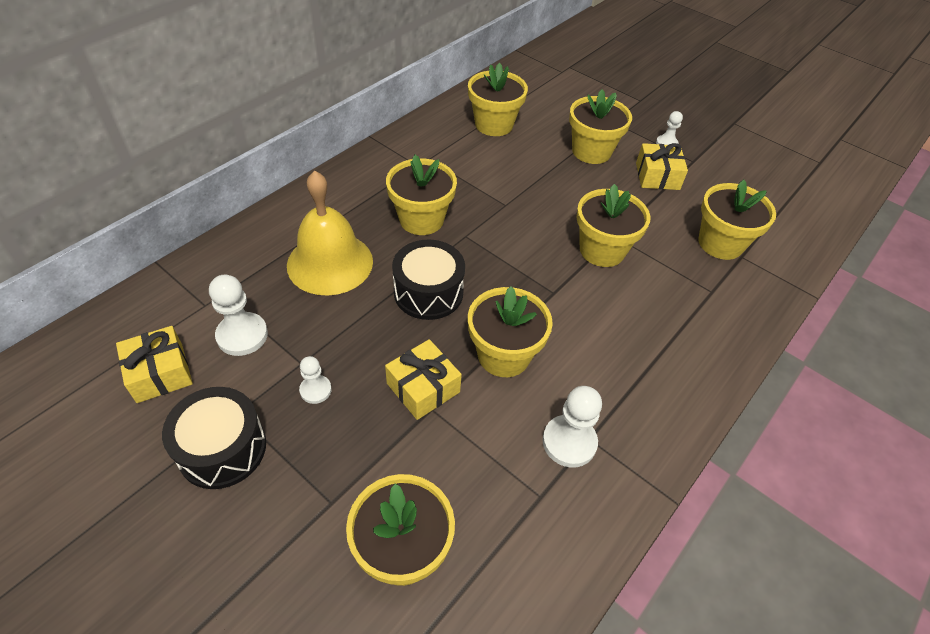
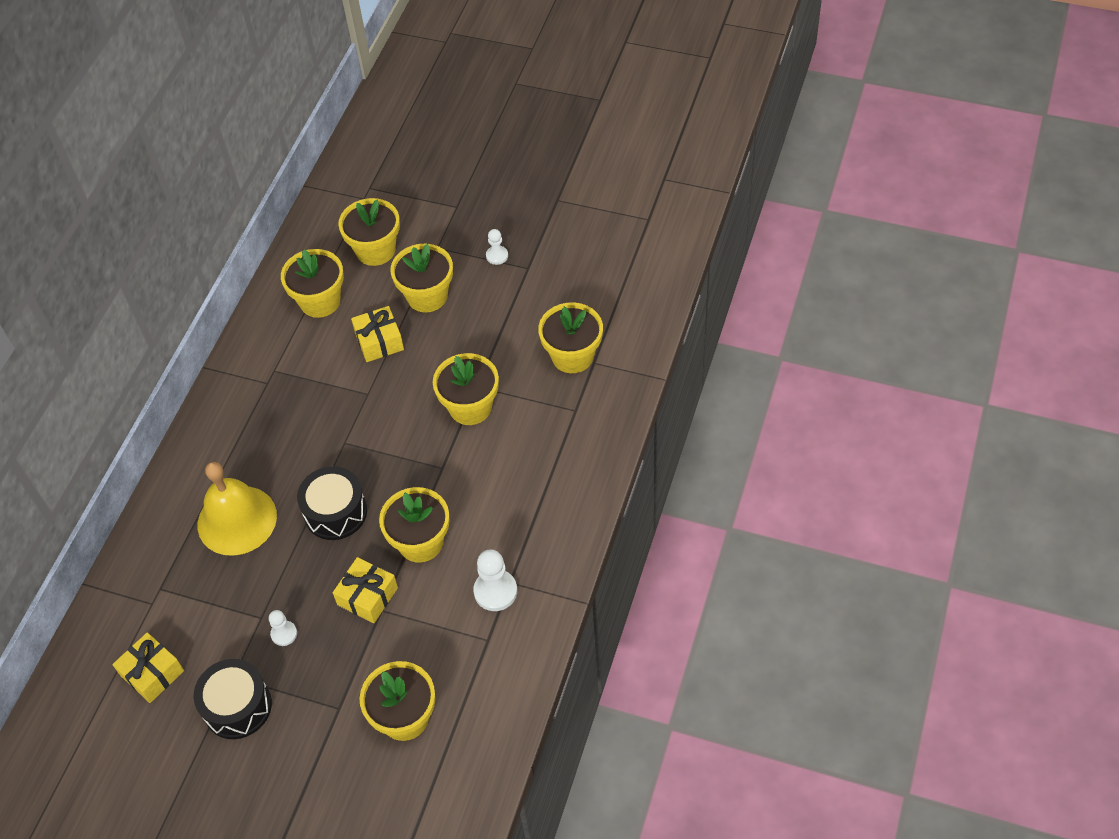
camera: 15 degrees left, 5 degrees up
(242, 335) = (199, 615): white pawn -> none
(421, 219) = (297, 442): yellow flower pot -> yellow flower pot (375, 250)
(657, 176) = (498, 301): yellow gift -> yellow gift (379, 341)

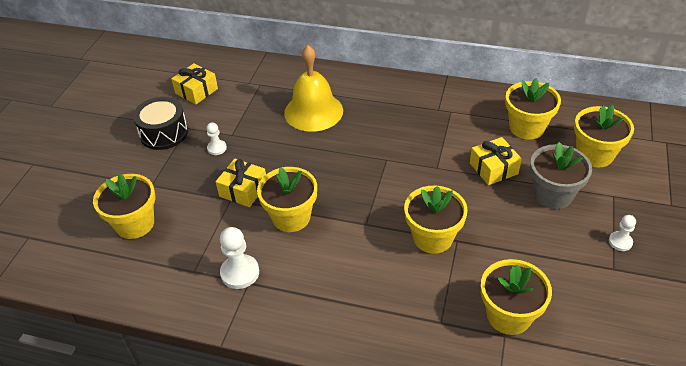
camera: 85 degrees right, 10 degrees down
(335, 512) = (320, 162): black drum -> none
(427, 296) = (553, 194): yellow flower pot -> grey flower pot

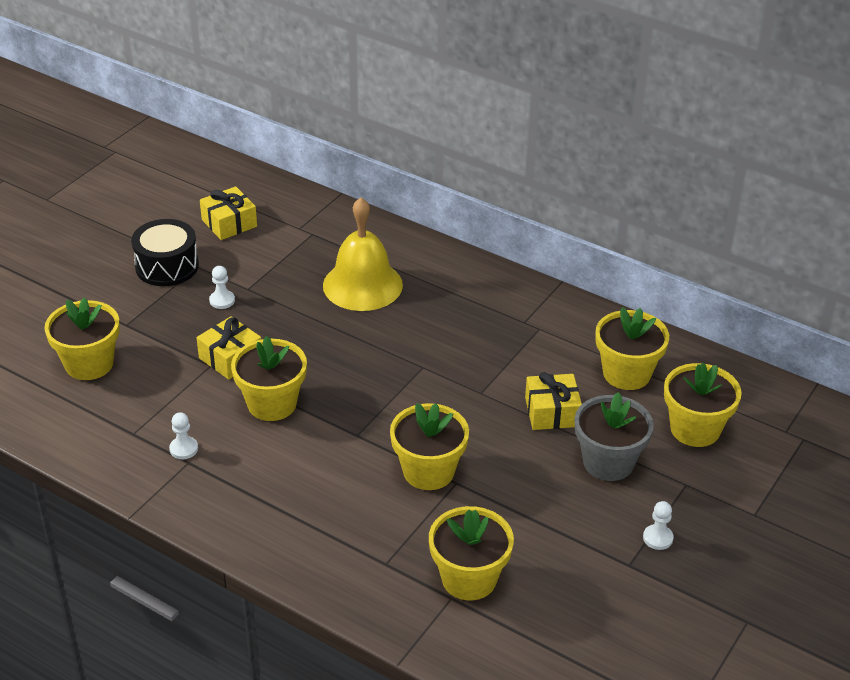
camera: 15 degrees right, 5 degrees down
(240, 273) = (184, 449): white pawn -> white pawn, size x0.60

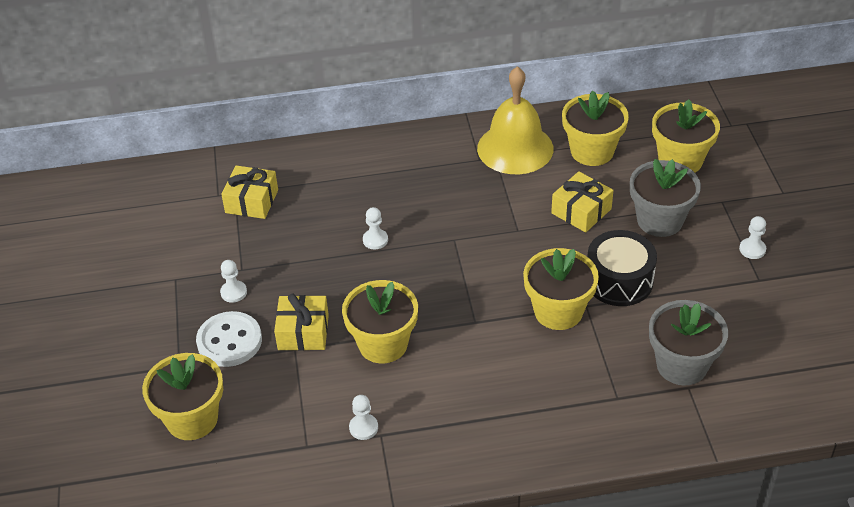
camera: 40 degrees left, 5 degrees up
(167, 266) = (148, 295): black drum -> black drum (619, 281)
(177, 331) = (229, 341): none -> white button
(229, 223) = (153, 227): yellow gift -> yellow gift (251, 201)
(362, 285) = (328, 207): yellow bell -> yellow bell (515, 148)
(365, 329) = (375, 240): none -> white pawn
(469, 578) = (681, 365): yellow flower pot -> grey flower pot

